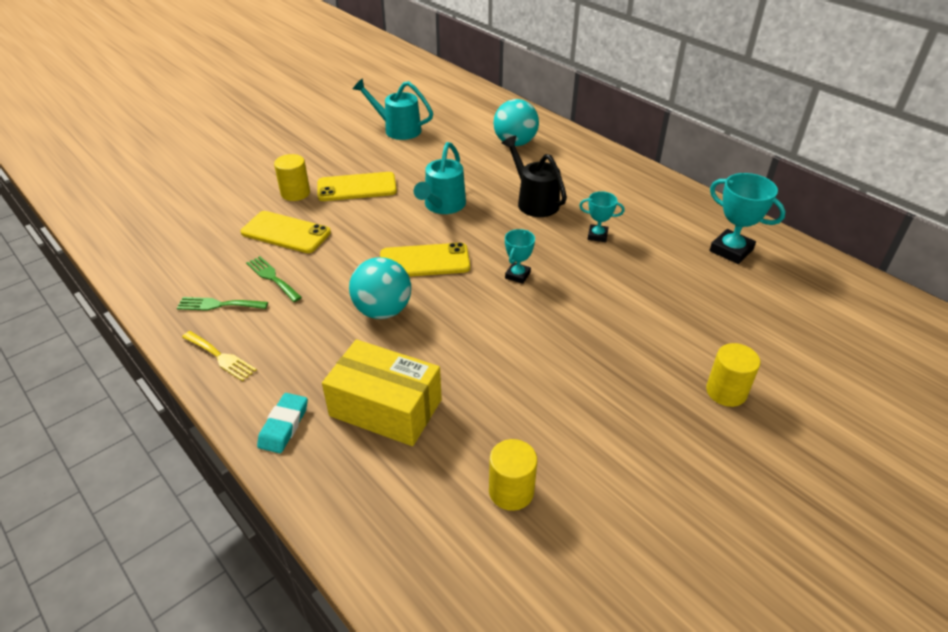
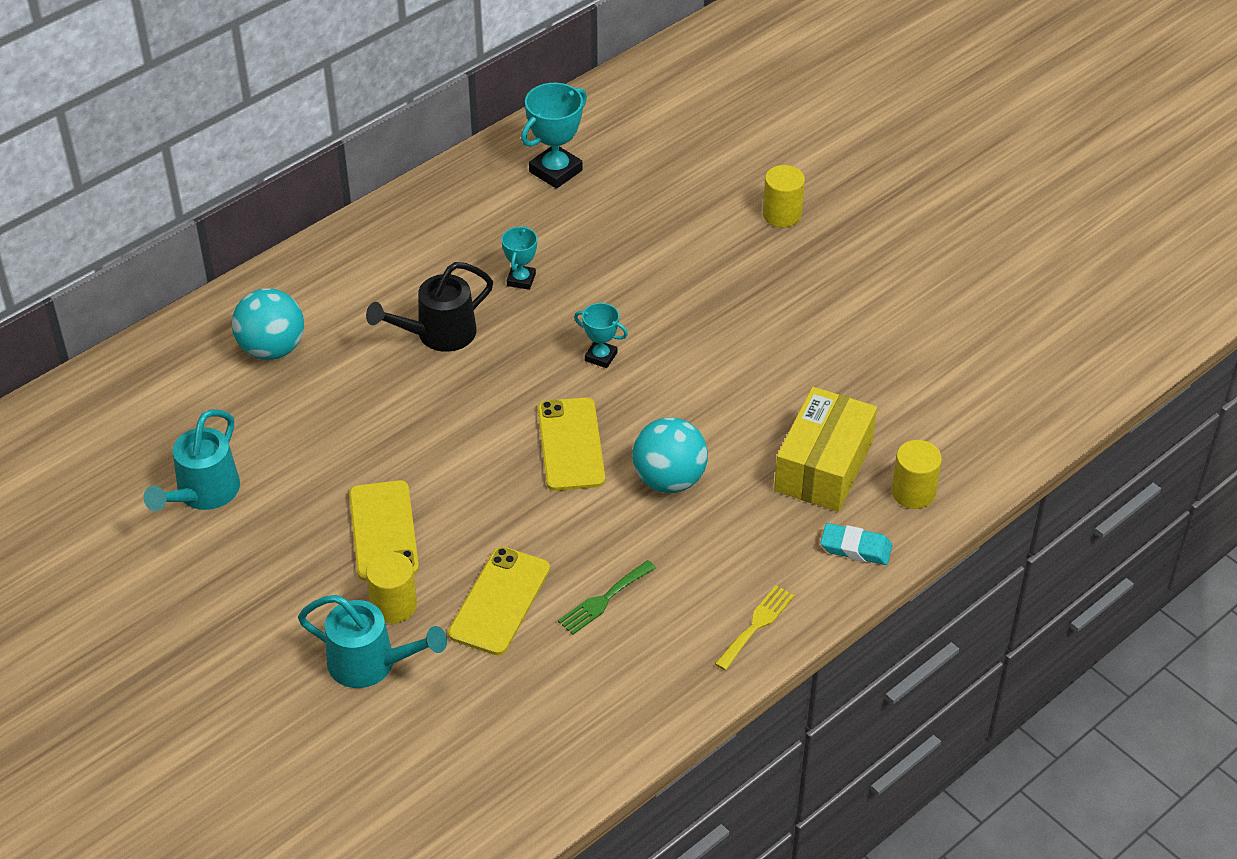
camera: 90 degrees left, 5 degrees up
(218, 305) = (661, 648): green fork -> none
(442, 206) = (443, 430): turquoise watering can -> turquoise watering can (371, 664)
(511, 491) = (915, 371): yellow cylinder -> yellow cylinder (913, 492)

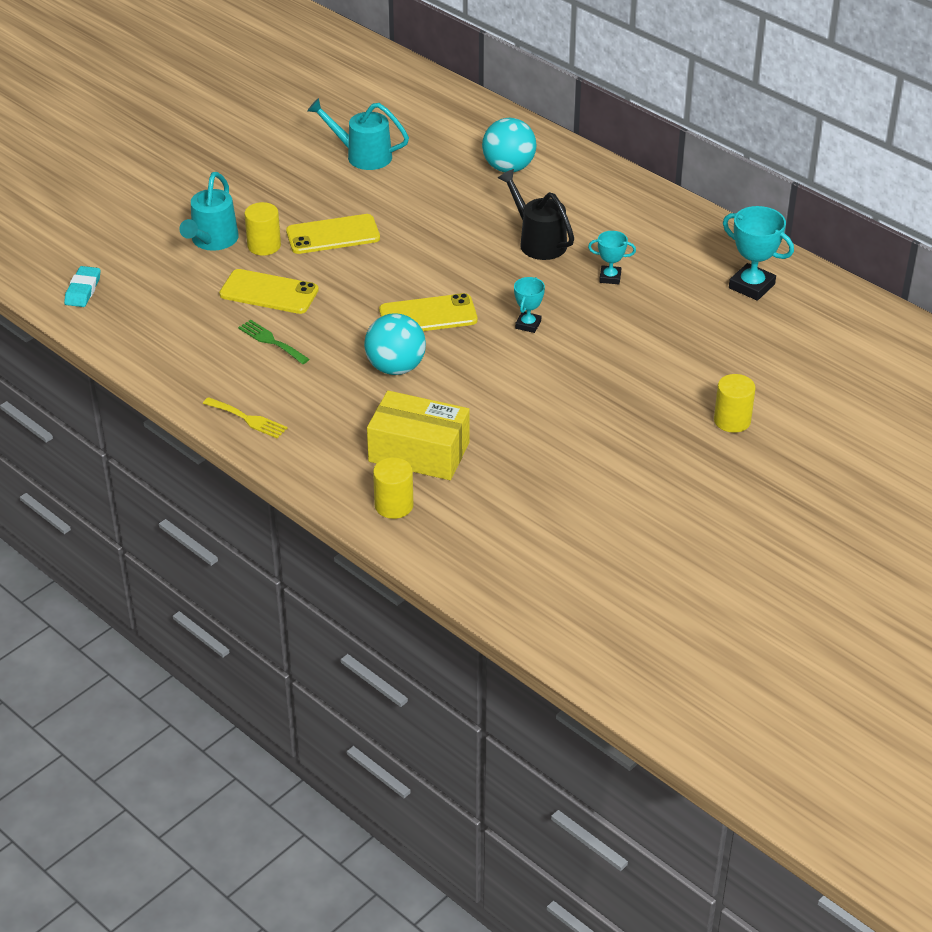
camera: 85 degrees right, 5 degrees down
(856, 548) = (329, 472): turquoise eraser -> turquoise eraser (83, 290)

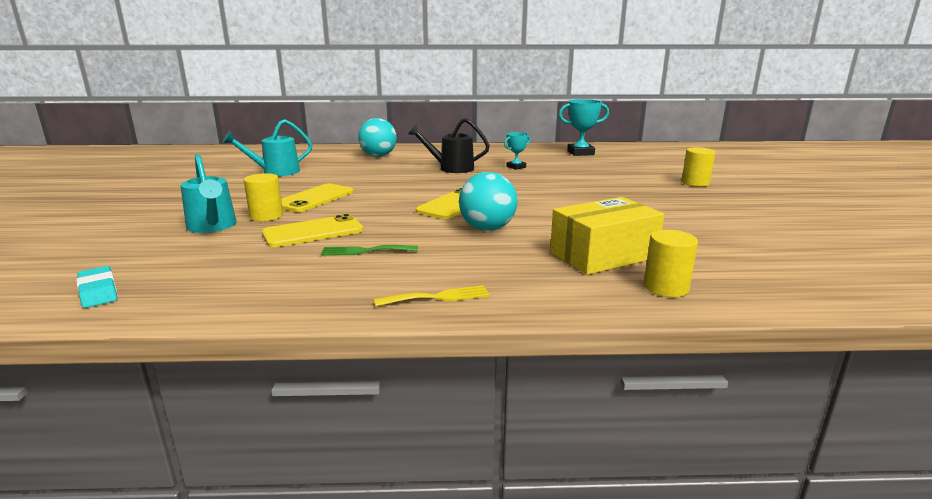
camera: 45 degrees left, 20 degrees down
(528, 325) = (519, 190): turquoise trophy -> none

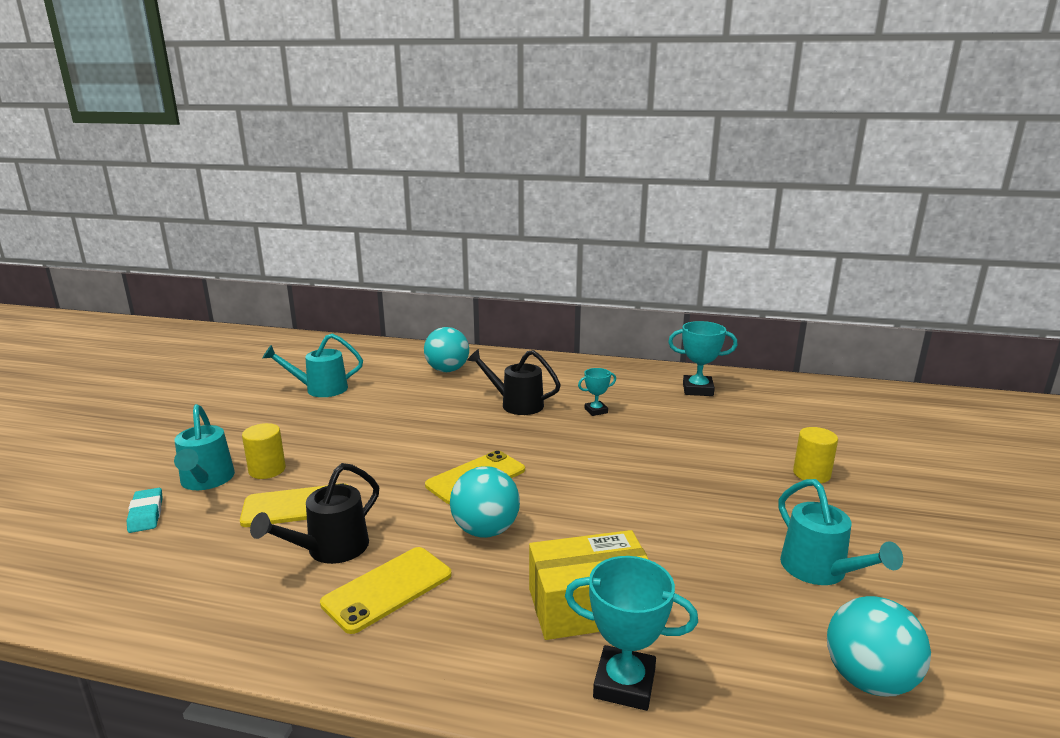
camera: 15 degrees right, 0 degrees up
(98, 291) = (52, 572): turquoise eraser -> turquoise eraser (146, 514)
(315, 198) = (333, 444): yellow phone -> yellow phone (388, 589)
(365, 251) = (329, 550): green fork -> black watering can
(438, 297) = (356, 647): yellow fork -> none
(665, 287) = (624, 683): yellow cylinder -> turquoise trophy
(744, 223) = (820, 571): none -> turquoise watering can
(822, 265) = (868, 680): none -> turquoise ball

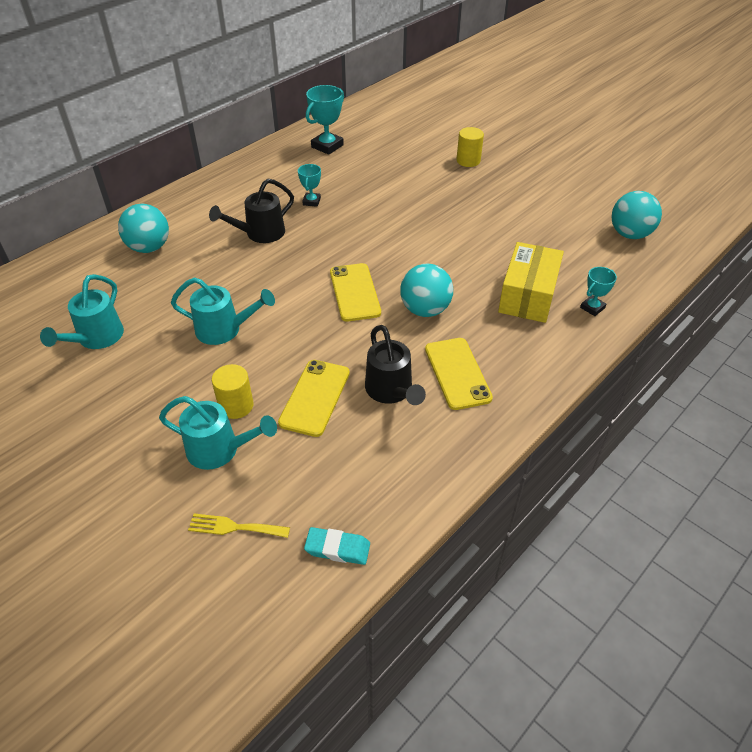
camera: 60 degrees left, 25 degrees up
(108, 519) = (234, 527): none -> yellow fork
(146, 514) = (246, 498): turquoise eraser -> turquoise eraser (337, 548)
(624, 683) = (592, 308): turquoise trophy -> turquoise trophy, size x0.59
(820, 571) = (552, 206): turquoise watering can -> turquoise watering can (225, 330)

